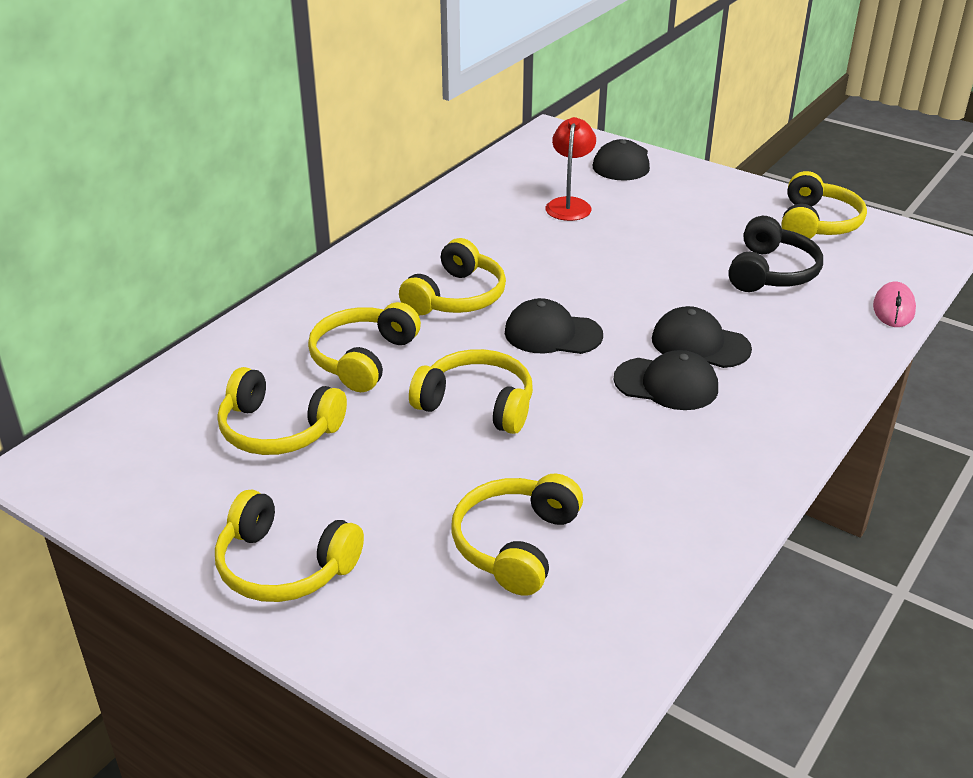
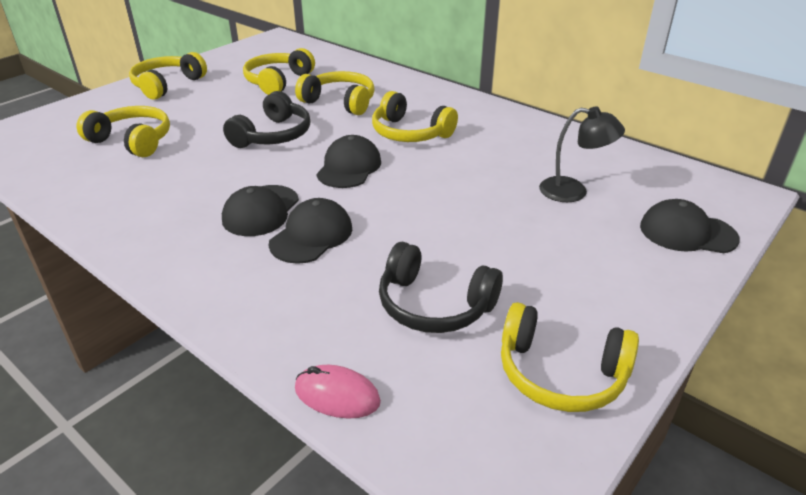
camera: 95 degrees right, 0 degrees up
(477, 404) = (273, 135): yellow headphones -> black headphones
(569, 204) = (573, 191): red lamp -> black lamp

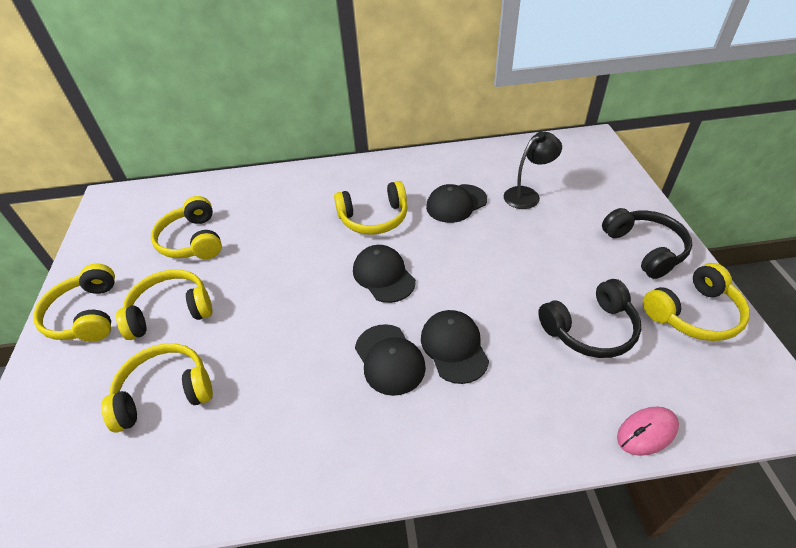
camera: 45 degrees left, 10 degrees up
(273, 135) = (282, 291): black headphones -> black headphones (645, 249)
(340, 102) = (280, 226): yellow headphones -> yellow headphones (171, 311)
(687, 232) = (608, 182): black cap -> black cap (456, 203)

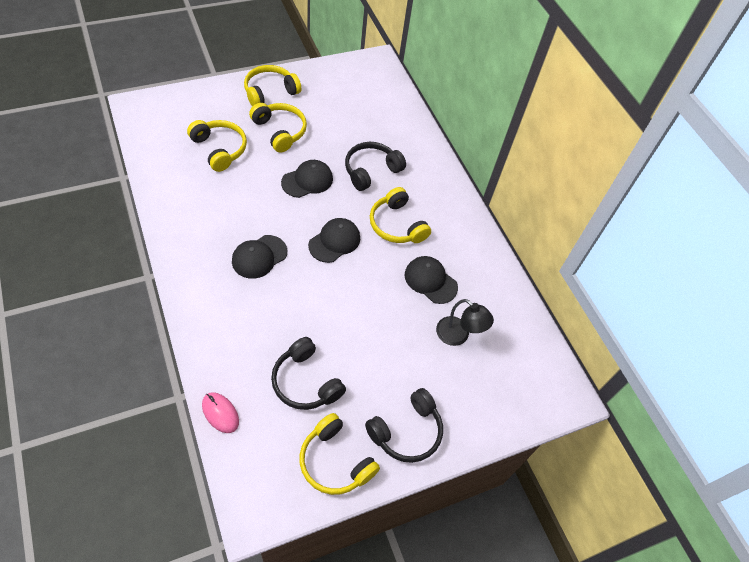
camera: 65 degrees right, 10 degrees up
(192, 240) = (345, 121): yellow headphones -> none
(285, 228) = (371, 170): none -> black headphones
(454, 347) = (275, 293): black cap -> black cap (307, 180)

